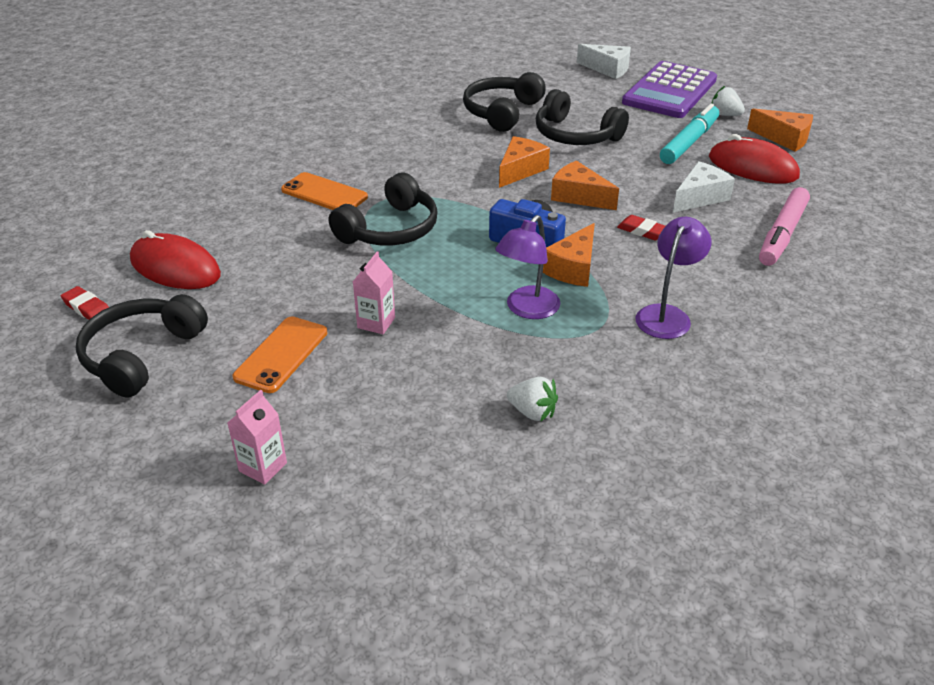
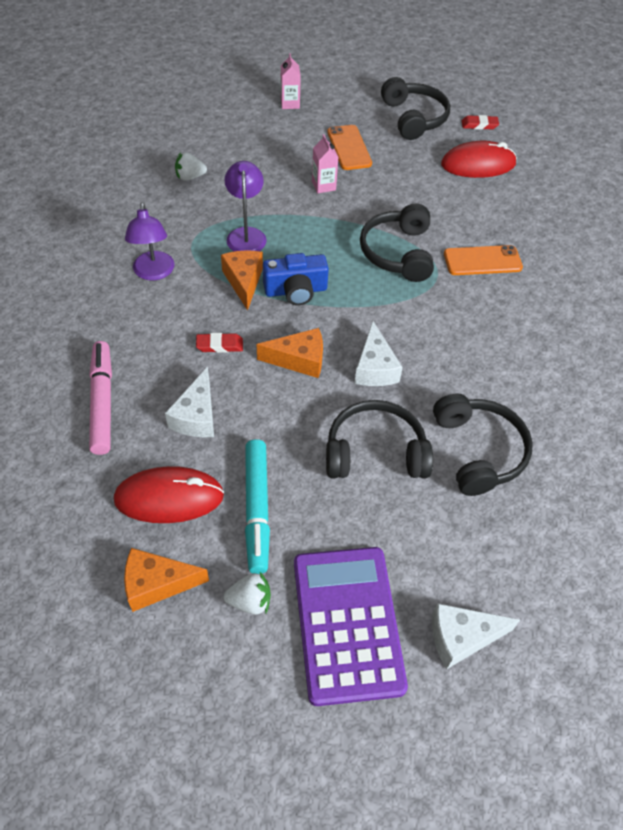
camera: 140 degrees right, 15 degrees up
(520, 170) = (375, 368): orange cheese -> white cheese

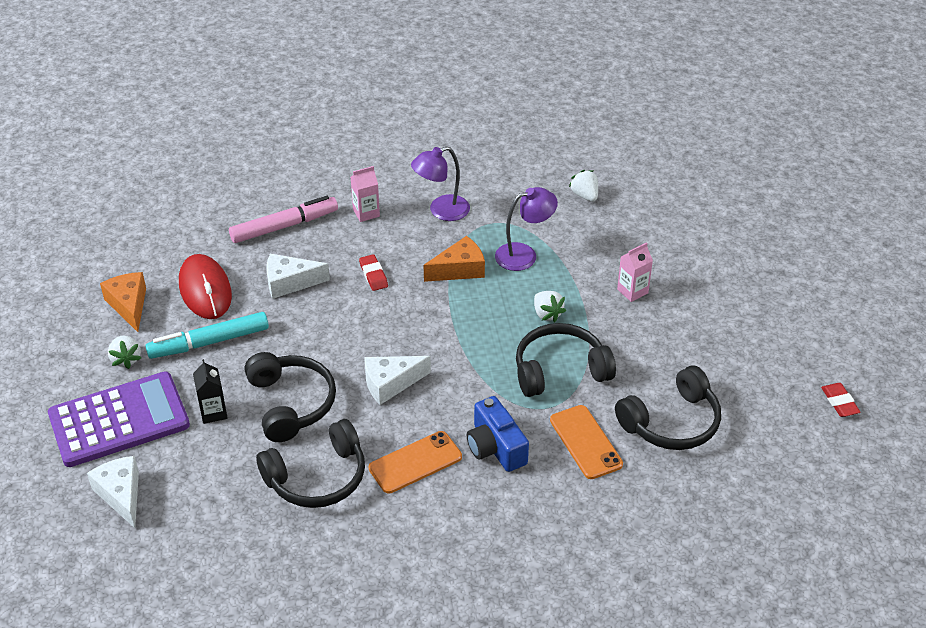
camera: 75 degrees right, 10 degrees down
(290, 104) = (757, 233): pink carton -> pink carton (366, 213)
(295, 290) = (465, 307): blue camera -> blue camera (495, 447)
(299, 360) = (378, 330): orange cheese -> none
(328, 241) = (547, 314): none -> white strawberry
(349, 148) = (711, 297): orange phone -> orange phone (415, 462)
(365, 524) = (213, 412): none -> black carton
(414, 118) = (807, 340): black headphones -> black headphones (672, 422)
(478, 164) = (757, 413): red mouse -> none

